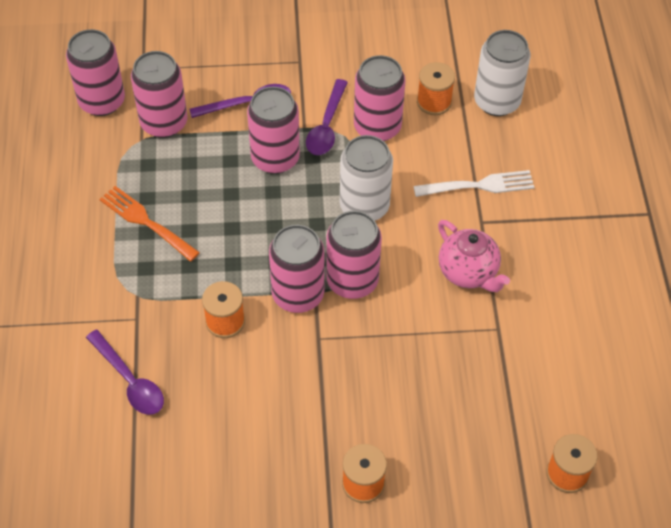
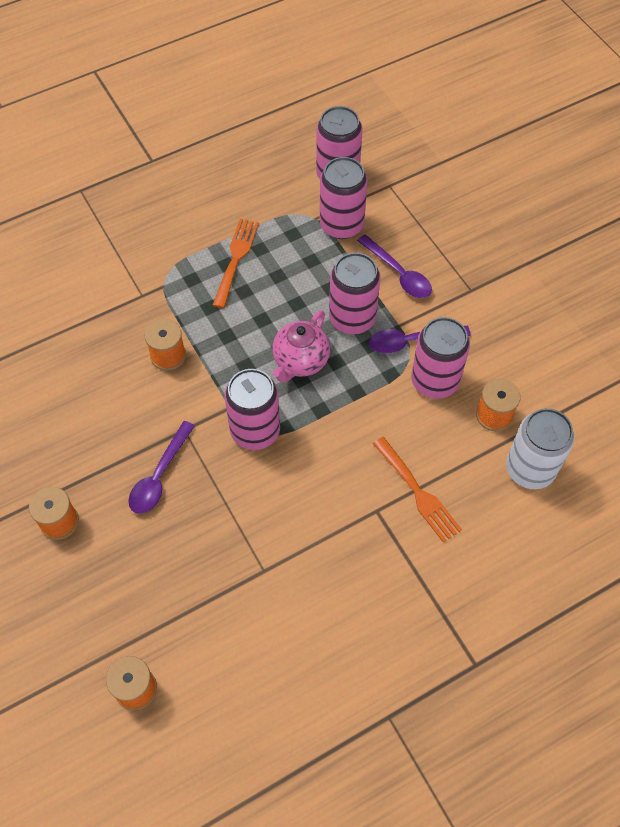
camera: 65 degrees right, 5 degrees up
(129, 380) = (84, 317): purple spoon -> purple spoon (159, 475)
(298, 294) = (220, 396): pink can -> none
(364, 206) = (340, 407): white can -> none
(468, 272) = (313, 521): pink teapot -> pink teapot (300, 361)
(479, 185) = (418, 492): white fork -> orange fork

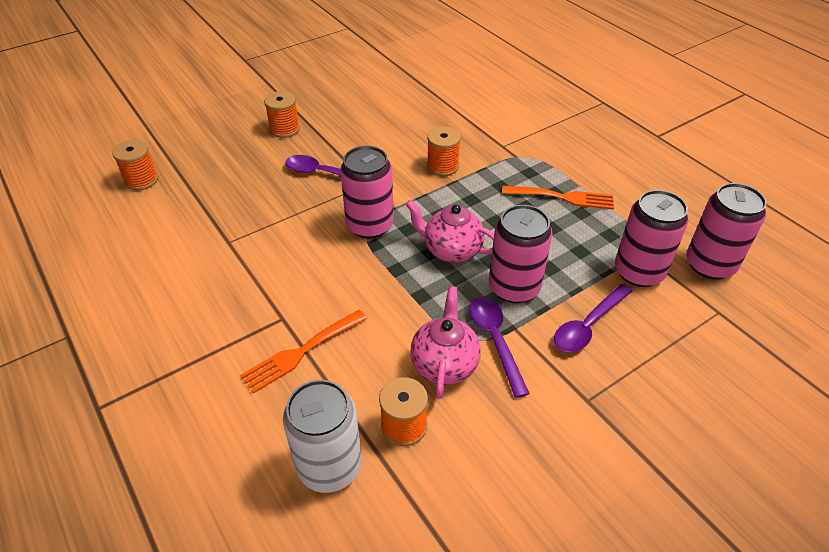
camera: 85 degrees right, 15 degrees down
(434, 381) = (444, 364): pink can -> pink teapot

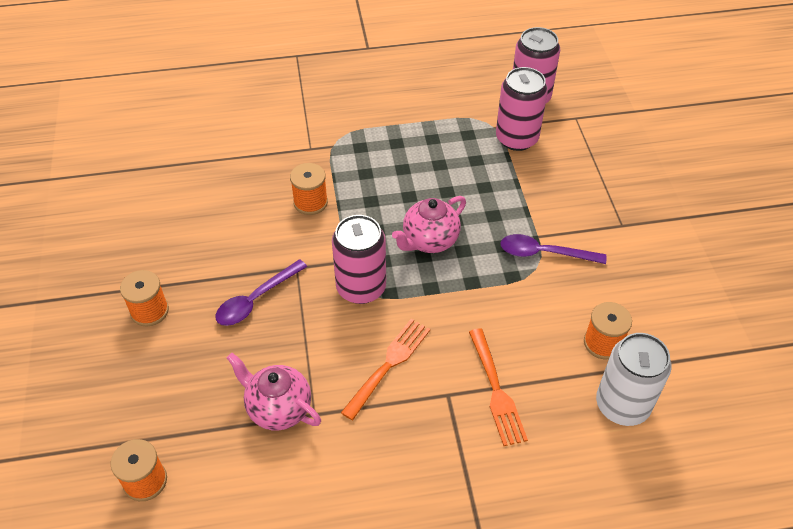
camera: 65 degrees left, 5 degrees up
(444, 364) = (554, 294): pink teapot -> pink teapot (278, 408)
(514, 287) = (494, 218): pink can -> none
(562, 197) = (407, 141): orange fork -> orange fork (389, 365)
(588, 325) = (555, 192): purple spoon -> none

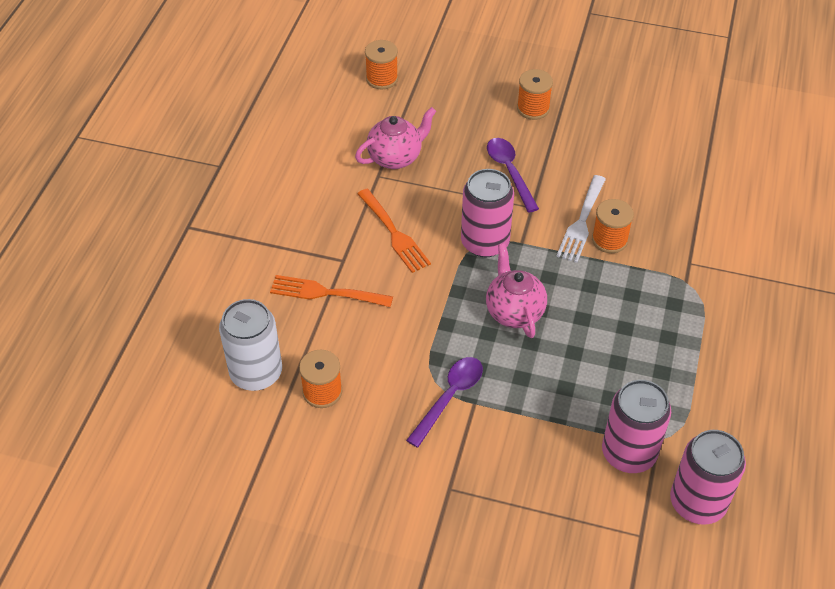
camera: 115 degrees right, 0 degrees up
(298, 226) = (581, 222): none -> white fork

